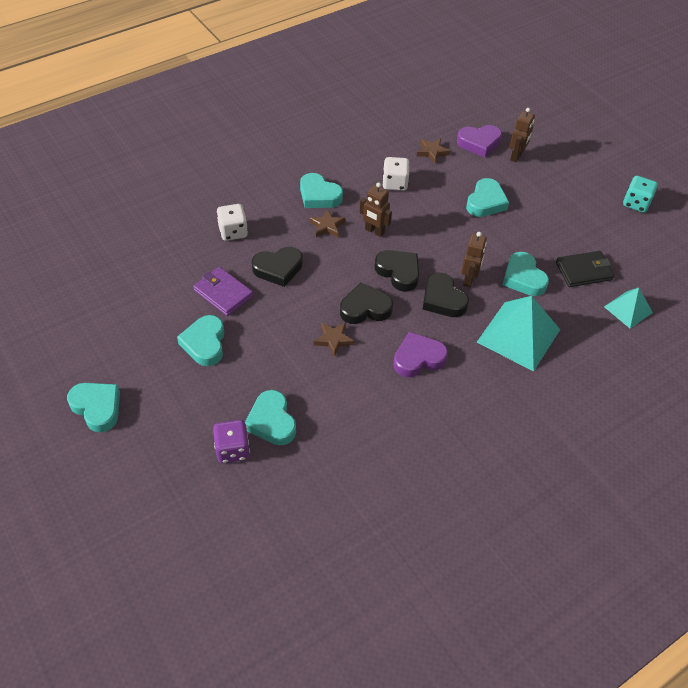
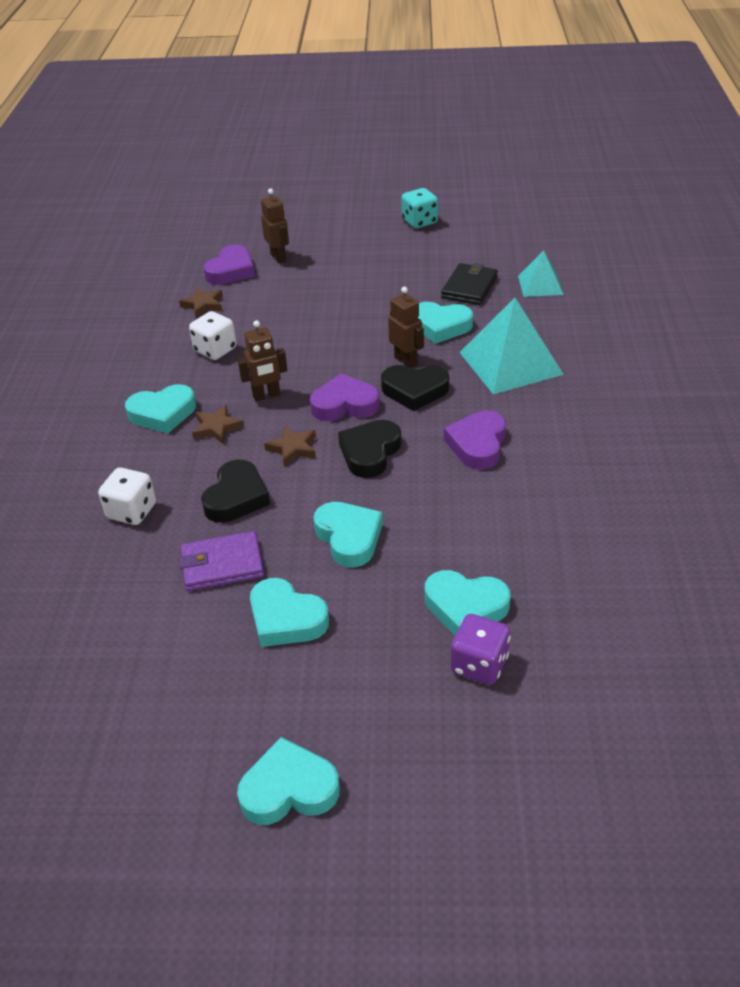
camera: 50 degrees left, 10 degrees down
(333, 340) = (391, 498): brown star -> brown star (293, 448)
(398, 272) = (345, 404): black heart -> purple heart
(485, 202) = (315, 303): turquoise heart -> turquoise heart (349, 537)

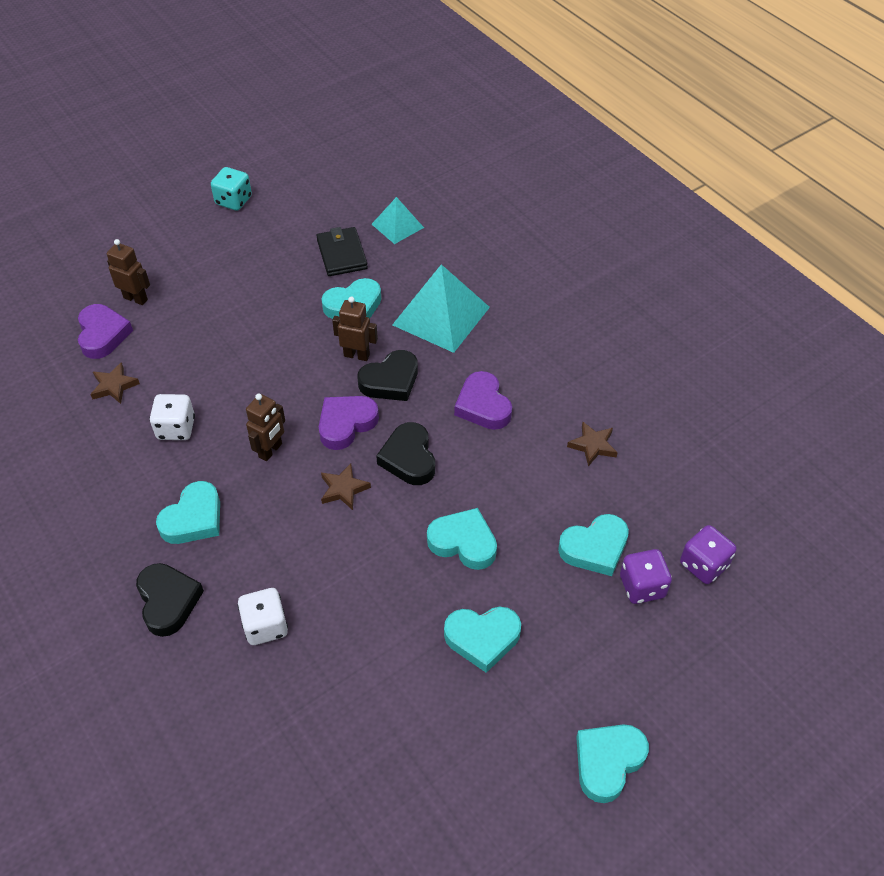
camera: 40 degrees left, 10 degrees up
(217, 428) = (258, 505): brown star -> brown star (593, 445)
(222, 565) = (390, 626): purple wallet -> none
(236, 497) = (341, 560): black heart -> black heart (168, 601)
(564, 683) = (703, 565): none -> purple dice

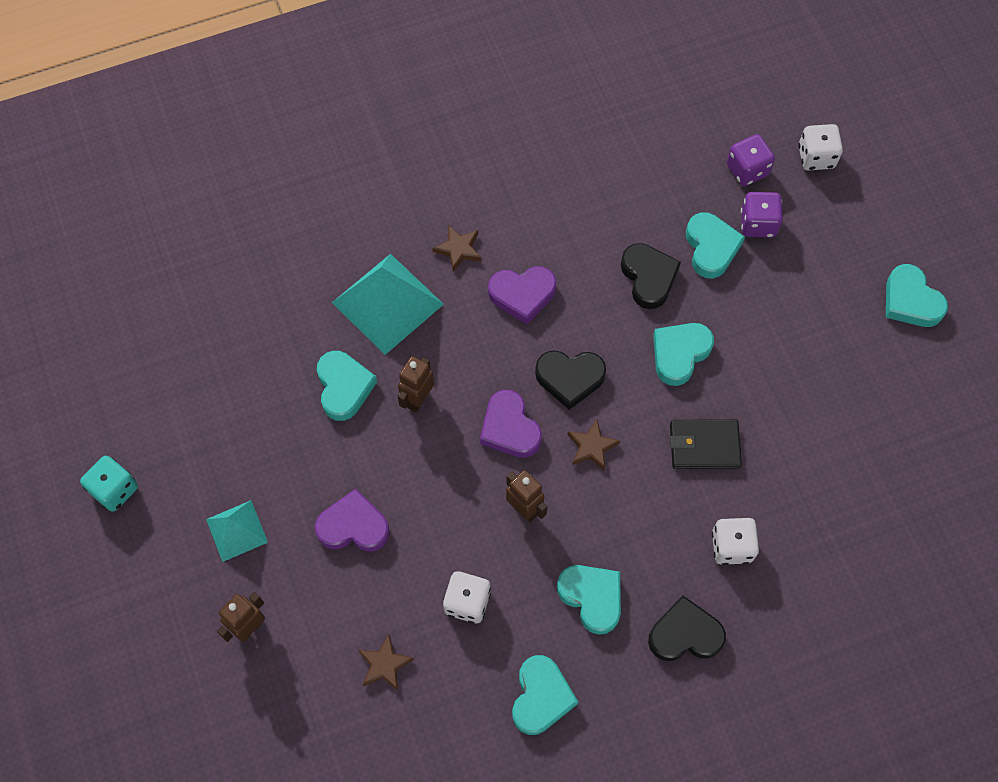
camera: 75 degrees left, 15 degrees up
(103, 335) = (298, 671): purple heart -> purple heart (353, 526)
(342, 254) = (256, 383): black wallet -> black wallet (704, 446)
(390, 381) = (464, 373): black heart -> black heart (648, 278)
(397, 226) = (230, 314): turquoise pyramid -> turquoise pyramid (237, 530)
(482, 638) = (782, 364): turquoise heart -> turquoise heart (541, 697)
(593, 445) = (598, 214): brown star -> brown star (458, 249)
(753, 630) = (816, 157): none -> white dice

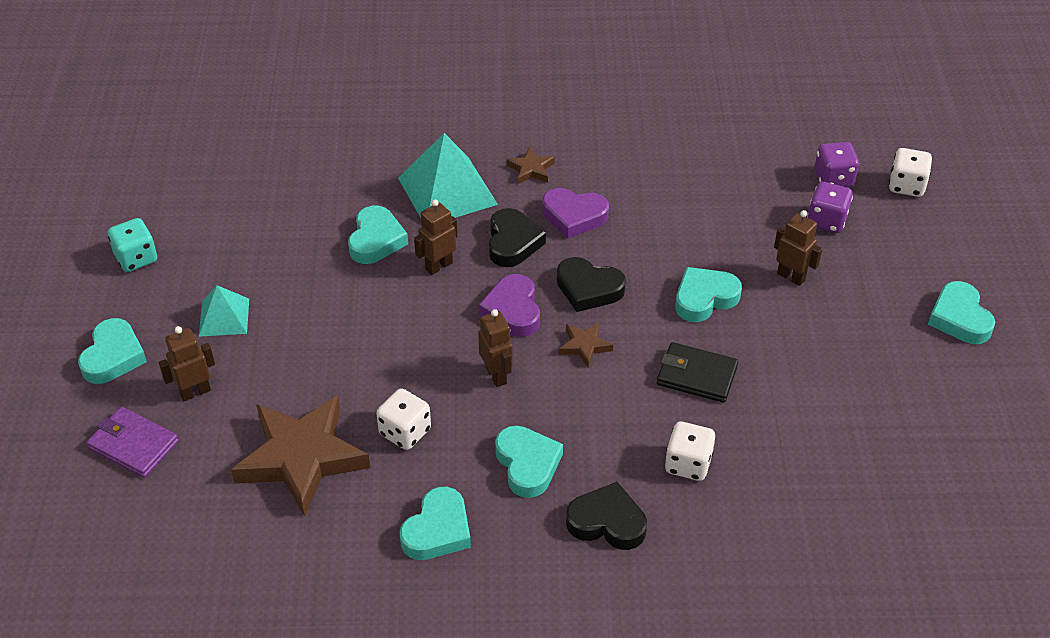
camera: 20 degrees right, 20 degrees down
(219, 707) = (133, 445): none -> purple wallet
(353, 526) = (330, 344): purple heart -> none
(384, 664) = (302, 458): brown star -> brown star, size x2.32
(648, 278) = (700, 234): black heart -> black heart (512, 242)
(711, 248) = (772, 227): turquoise heart -> turquoise heart (113, 356)
(748, 302) = (791, 277): none -> brown robot

